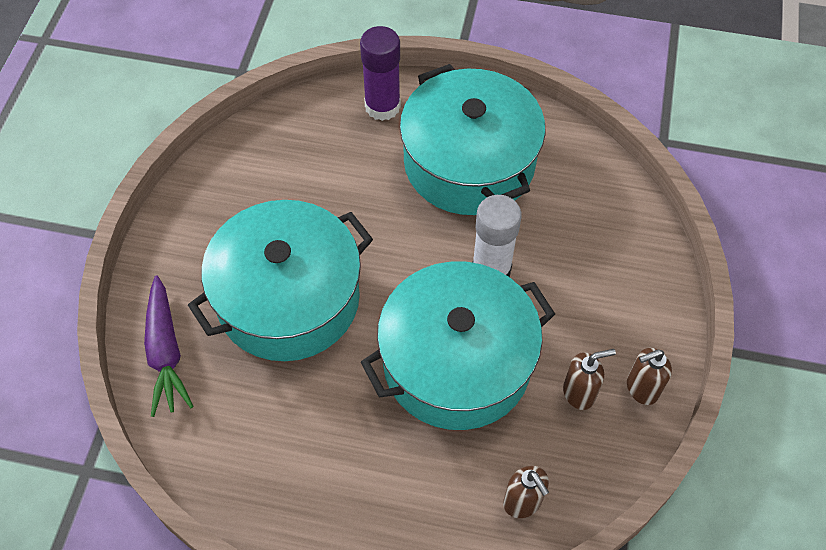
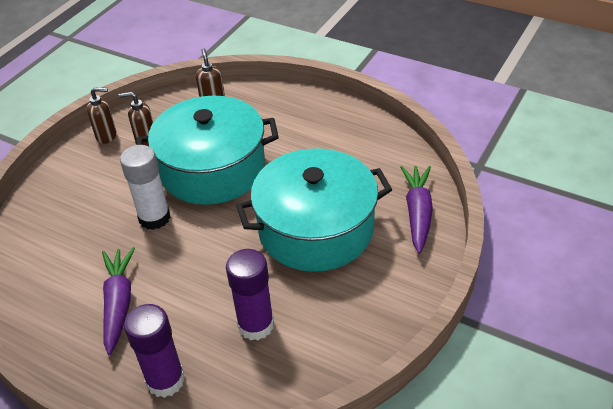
camera: 160 degrees left, 15 degrees down
(318, 172) = (256, 325): none -> purple glue stick
(469, 163) = (119, 303): turquoise pot -> purple carrot

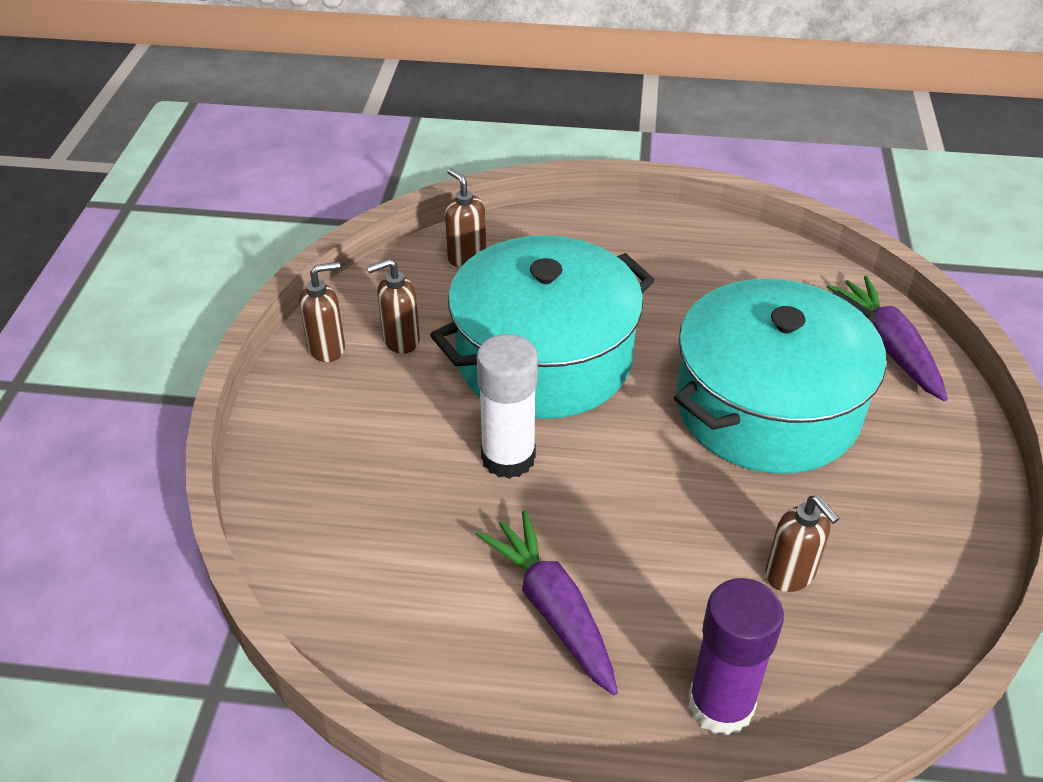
camera: 25 degrees left, 0 degrees up
(256, 325) = (790, 574): purple glue stick -> brown soap dispenser

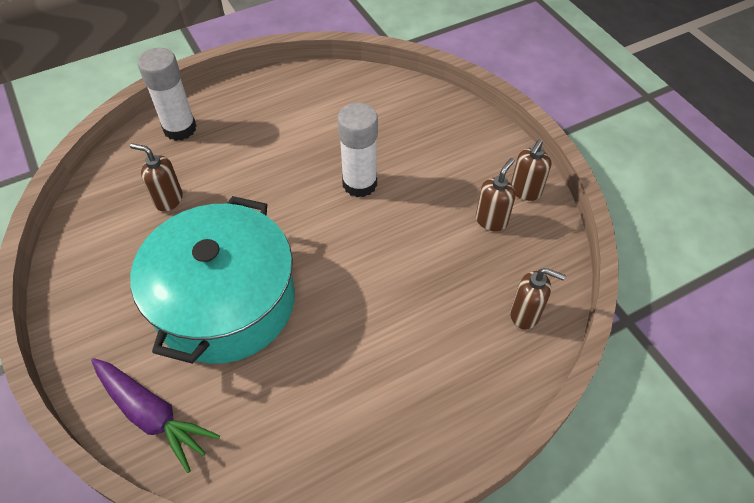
camera: 145 degrees right, 10 degrees up
(544, 358) = (394, 258): turquoise pot -> none
(552, 608) = (279, 128): purple carrot -> none
(720, 705) = (180, 129): purple glue stick -> white glue stick

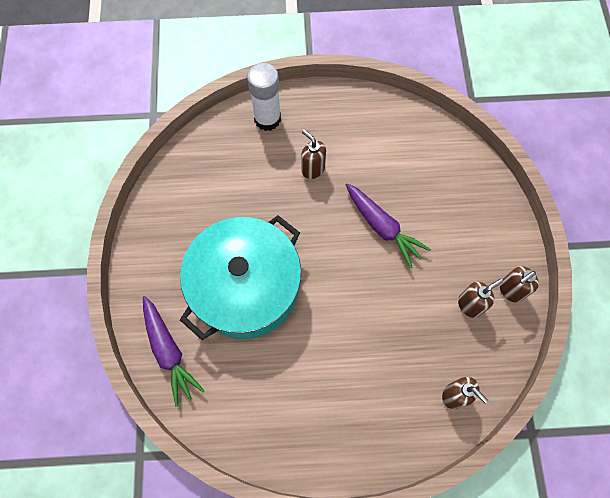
camera: 25 degrees right, 15 degrees up
(168, 200) = (236, 182): brown soap dispenser -> brown soap dispenser (312, 169)
(359, 184) = (383, 228): white glue stick -> purple carrot

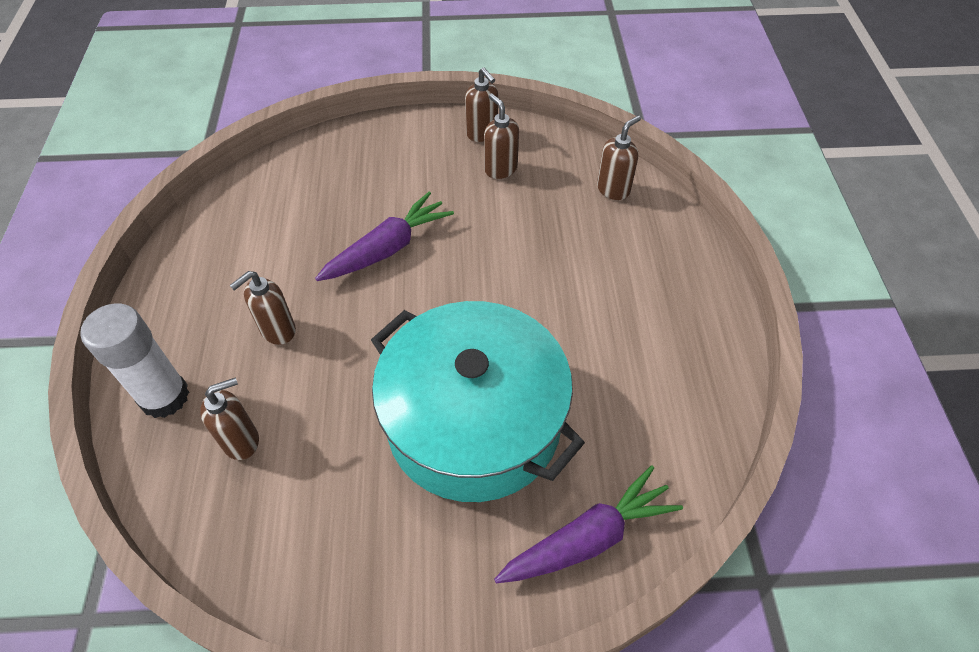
camera: 90 degrees left, 15 degrees down
(238, 162) = (241, 441): none -> brown soap dispenser

